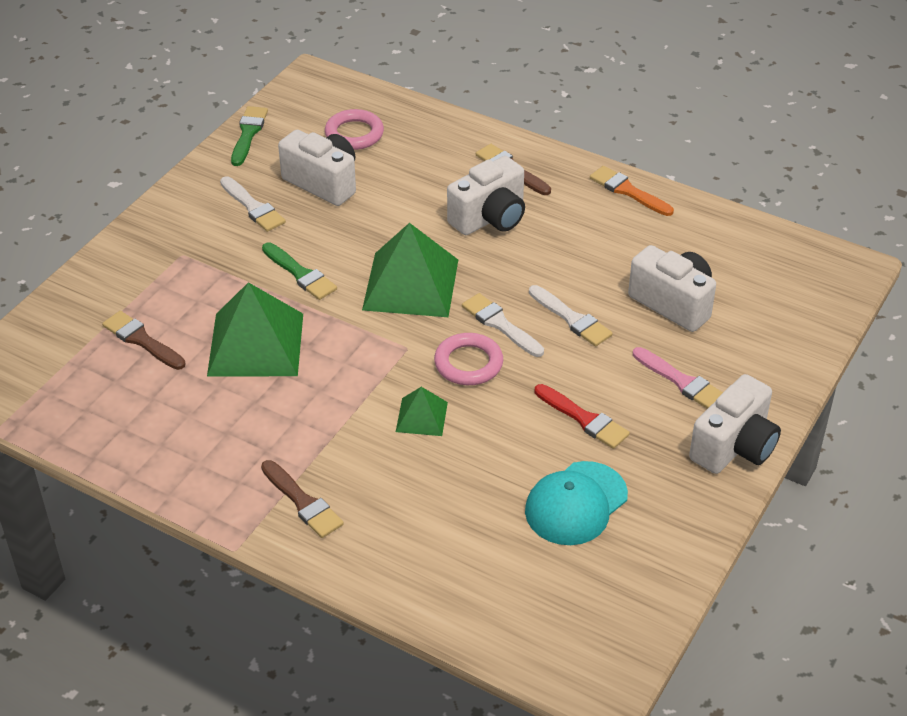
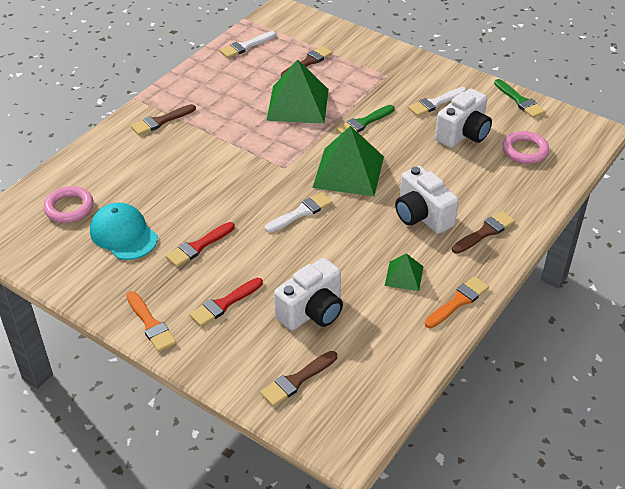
camera: 95 degrees right, 0 degrees up
(248, 134) = (520, 101): green brush -> green brush turned 45 degrees clockwise
(421, 416) = (218, 170): green pyramid -> green pyramid (404, 276)
(468, 363) = (264, 194): pink ring -> pink ring (69, 208)
(571, 319) = (302, 250): white brush -> white brush (246, 46)
(681, 381) = (224, 304): pink brush -> red brush
(734, 447) = (150, 324): white camera -> orange brush
(779, 309) = (297, 380): none -> brown brush

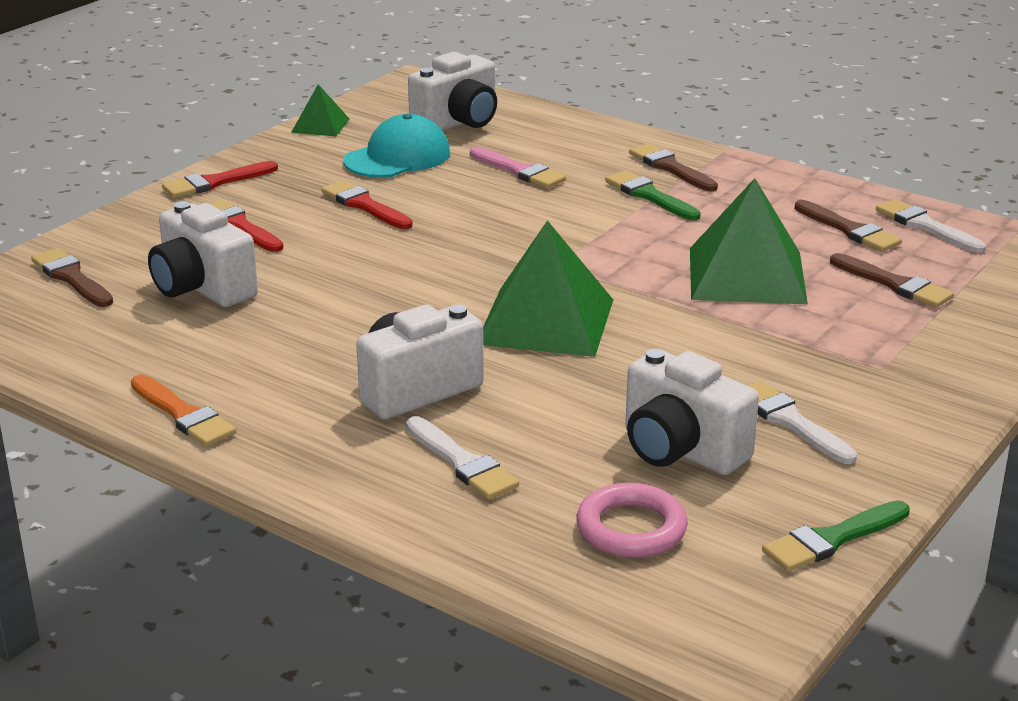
camera: 90 degrees right, 15 degrees down
(69, 208) = (458, 123): pink ring -> white camera
(150, 324) = (215, 182): orange brush -> red brush
(155, 180) = (519, 171): none -> pink brush
(301, 212) = (434, 279): white brush -> white brush (462, 463)
(363, 123) = (701, 338): green brush -> green brush (649, 196)
(404, 276) = (261, 366): green pyramid -> green pyramid (320, 125)
(485, 232) = (360, 455): brown brush -> brown brush (849, 230)

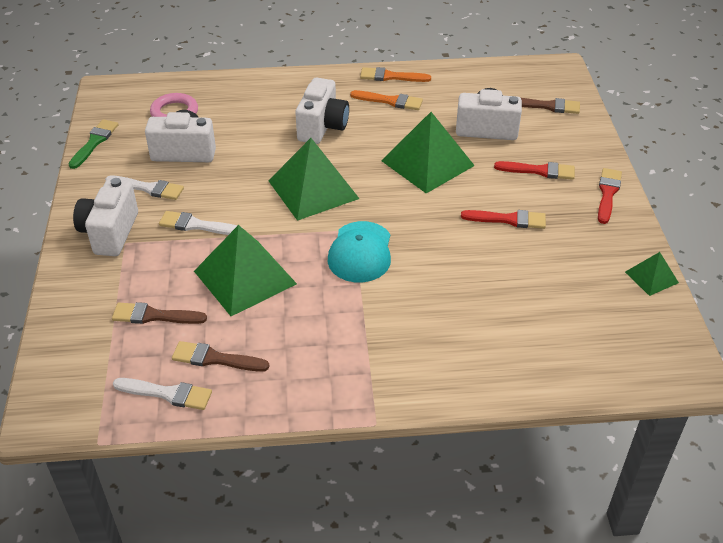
camera: 140 degrees right, 15 degrees up
(255, 379) = (390, 101): none -> orange brush
(350, 287) = (427, 163): none -> green pyramid
(397, 157) = (558, 272): turquoise cap -> turquoise cap (360, 252)
(458, 123) = (583, 334): white camera -> white camera (110, 233)
(462, 463) = (264, 107): white brush -> white brush (196, 225)
(519, 171) = (474, 302): pink brush -> none
(649, 196) = (369, 323): green brush -> none
(670, 168) = (389, 365): brown brush -> none

